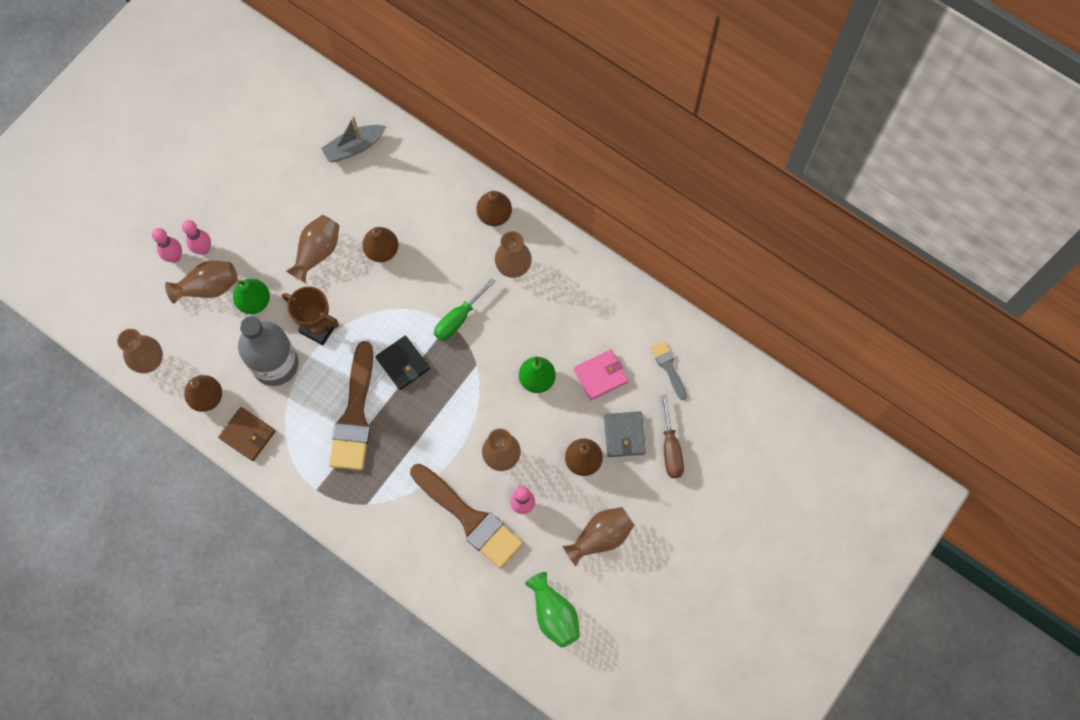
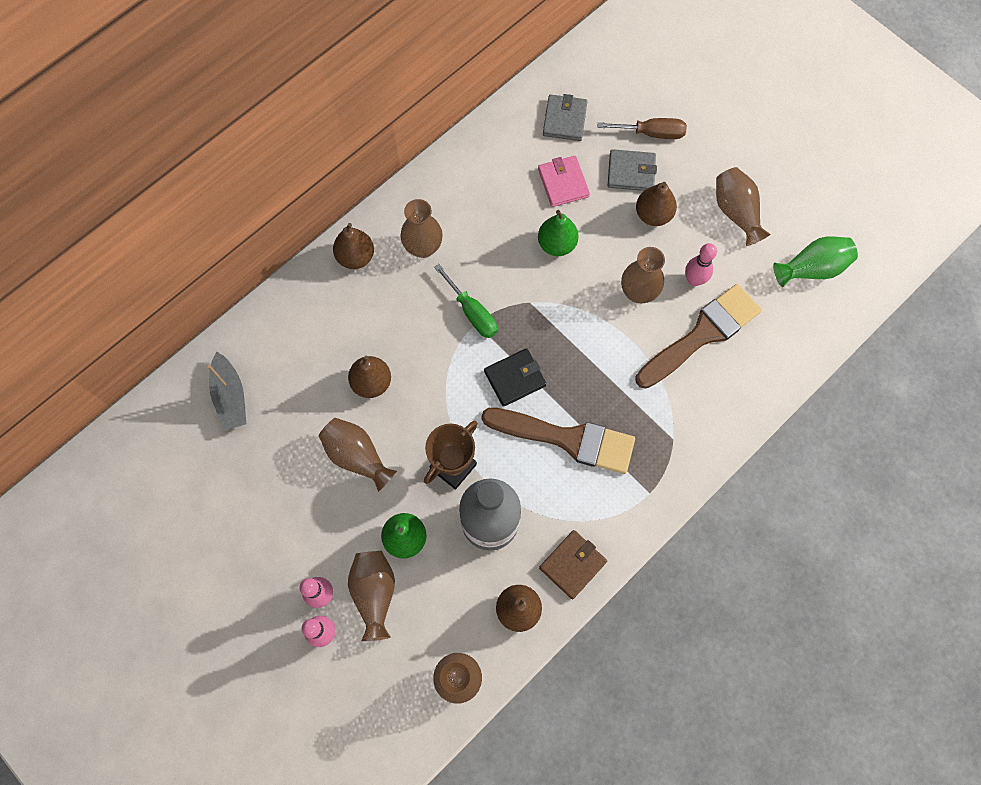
camera: 80 degrees left, 0 degrees up
(668, 367) = (564, 120): grey brush -> grey wallet

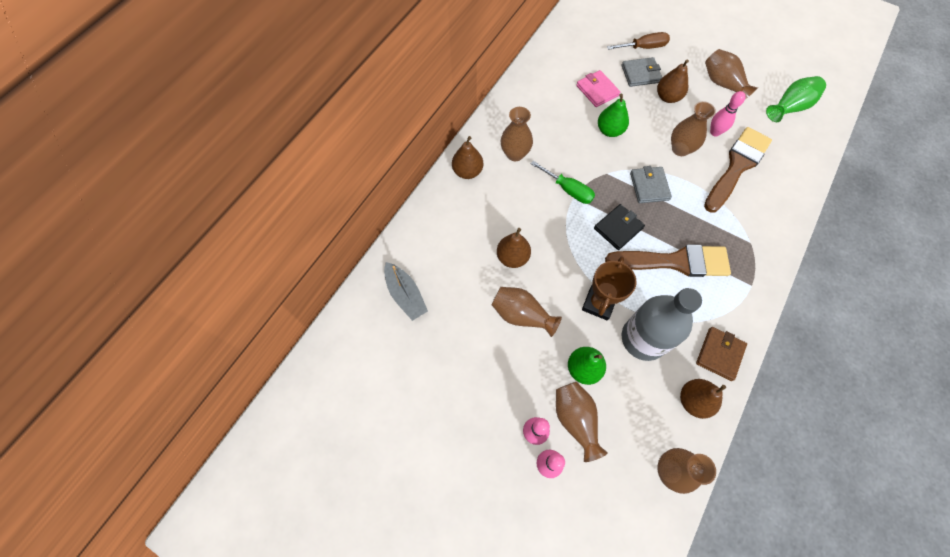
camera: 15 degrees left, 5 degrees down
(564, 120) = (581, 51): grey wallet -> grey wallet (649, 186)

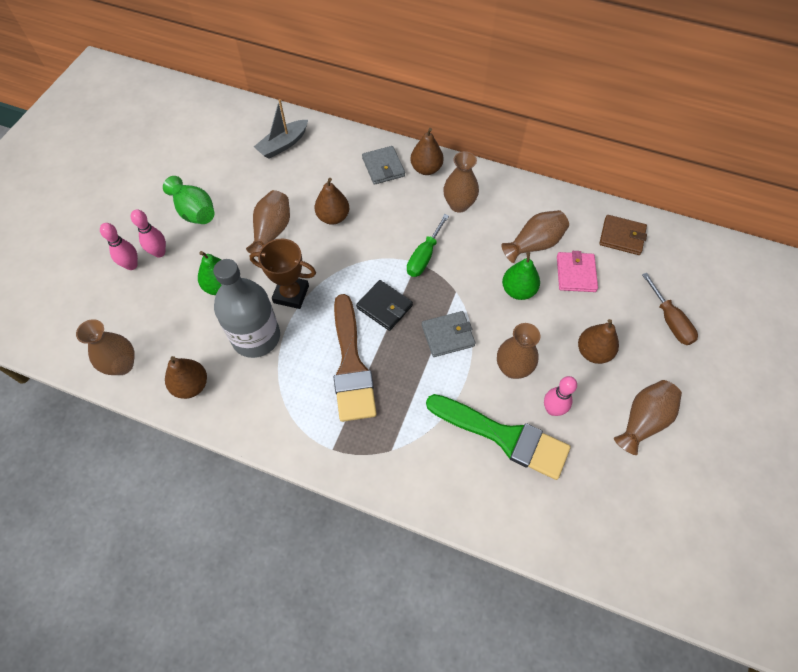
camera: 80 degrees right, 5 degrees down
(576, 419) = (171, 284): brown vase -> brown vase (534, 244)
(597, 90) = (575, 273): pink wallet -> pink wallet turned 45 degrees counterclockwise
(640, 74) = (621, 319): grey wallet -> grey wallet (383, 167)
(719, 354) = (243, 412): brown wallet -> brown wallet (622, 237)
(737, 166) = (504, 436): brown brush -> green brush
(789, 107) = (632, 514): green vase -> green vase (194, 212)

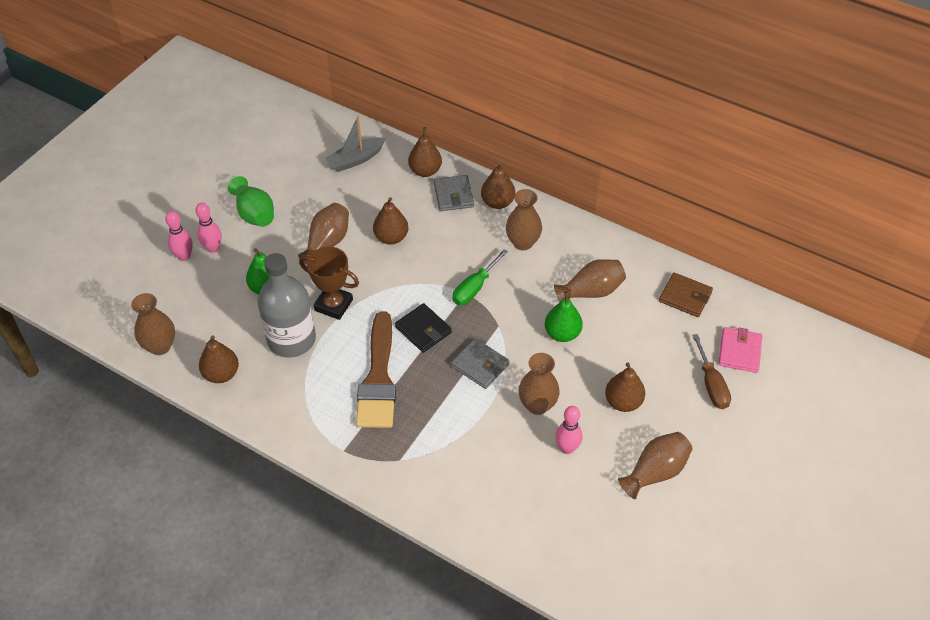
camera: 10 degrees right, 10 degrees down
(351, 147) = (425, 171): none -> brown pear
(448, 335) = (480, 365): grey wallet -> grey wallet turned 45 degrees clockwise
(504, 436) = (512, 465): green brush -> none
(575, 273) = (626, 326): pink wallet -> pink wallet (739, 352)

